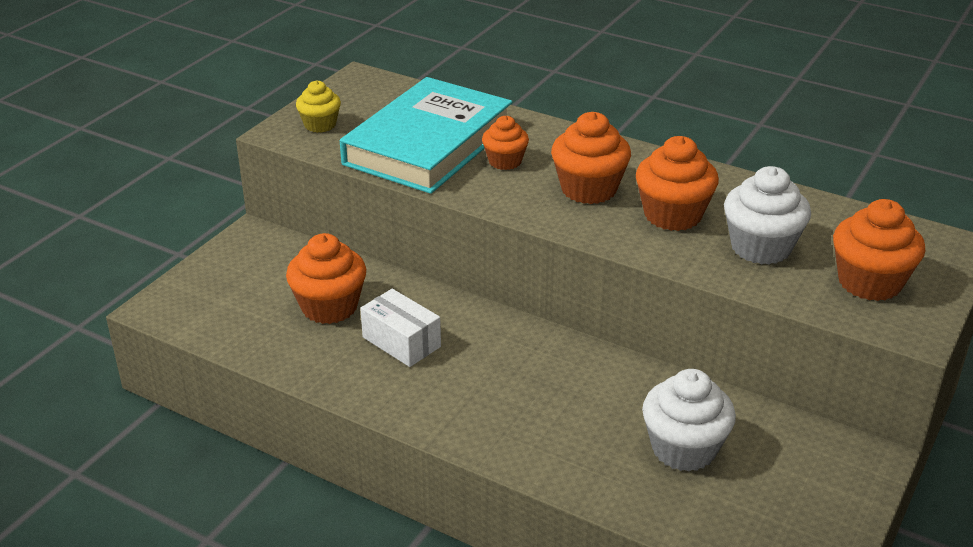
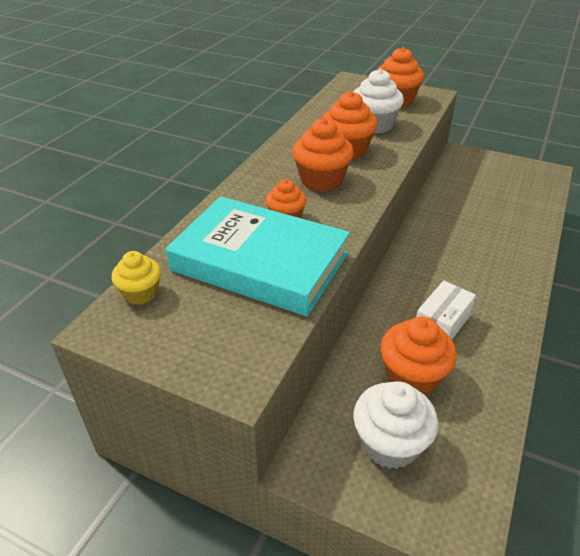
camera: 95 degrees left, 5 degrees up
(320, 125) = (220, 346): yellow cupcake -> yellow cupcake (141, 293)
(684, 449) = (485, 202): white cupcake -> white cupcake (390, 443)

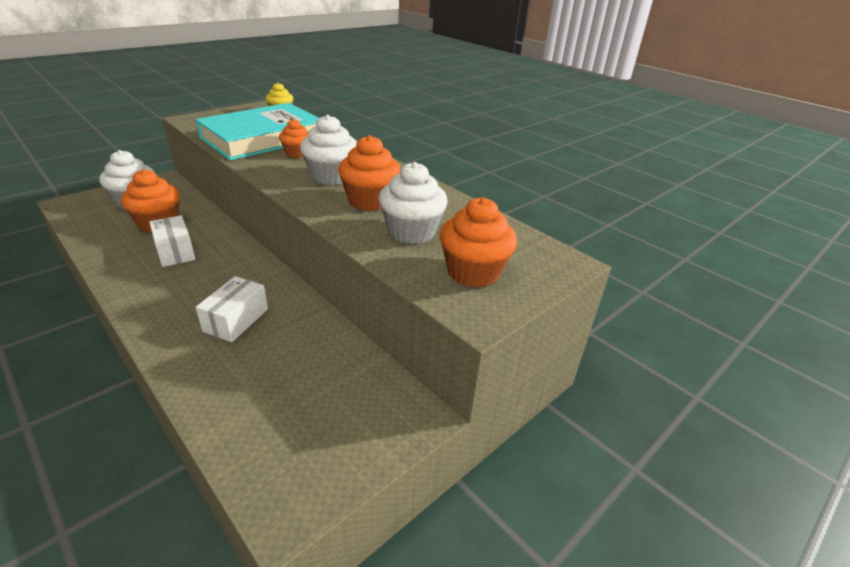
camera: 110 degrees right, 5 degrees down
(321, 180) = (331, 176): orange cupcake -> white cupcake
(474, 238) = (236, 320): none -> white box

